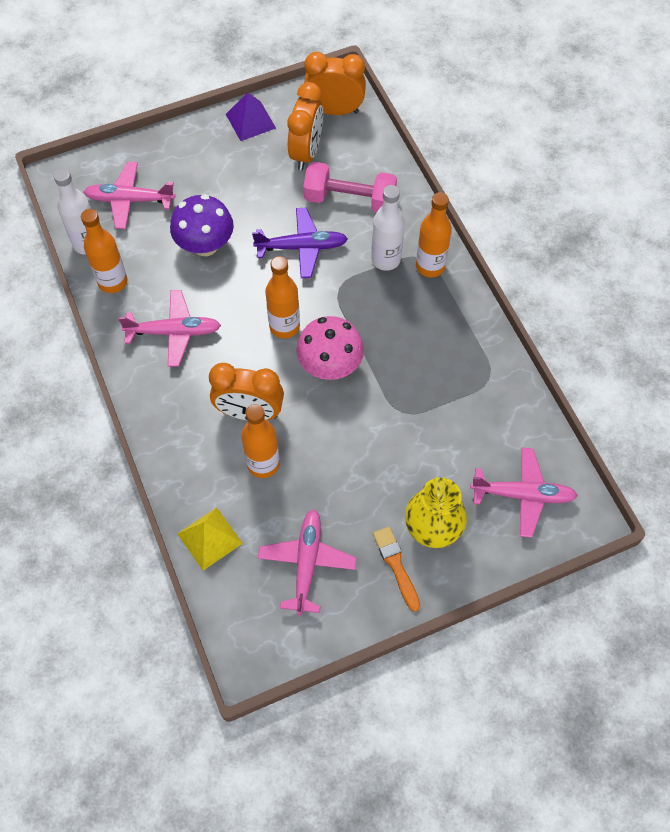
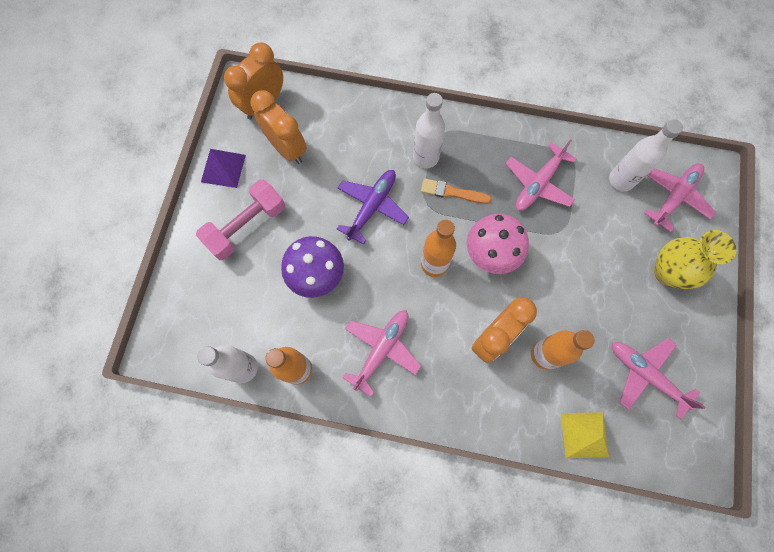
camera: 55 degrees left, 10 degrees up
(130, 200) = (226, 307): pink plane -> pink plane (538, 183)
(349, 200) = (354, 147): pink dumbbell -> pink dumbbell (246, 226)
(396, 565) = (681, 314): orange brush -> orange brush (452, 192)
(430, 266) = (453, 133): orange bottle -> none
(501, 436) = (621, 180): none -> white bottle

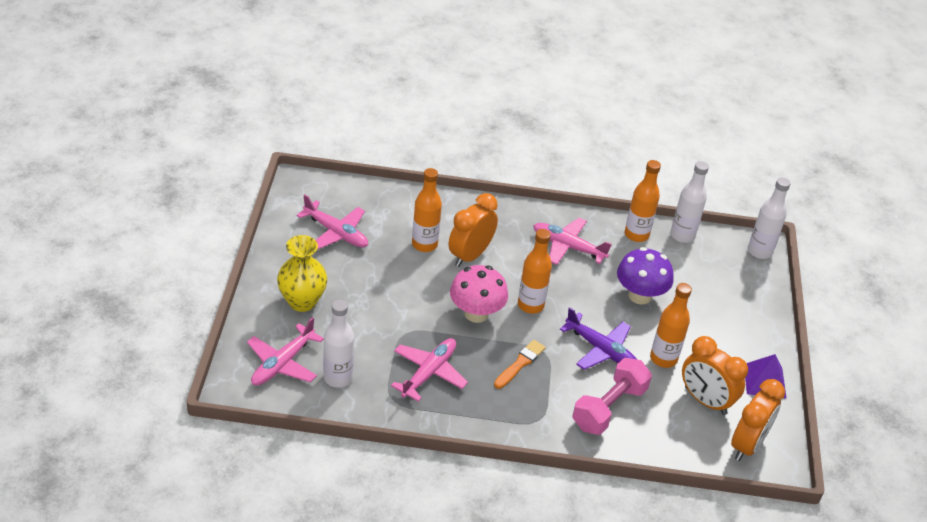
camera: 170 degrees right, 30 degrees down
(246, 226) = (720, 332): pink dumbbell -> pink dumbbell (609, 408)
(313, 195) = (663, 358): none -> orange bottle
(372, 207) = (601, 349): purple plane -> purple plane turned 75 degrees counterclockwise
(381, 350) = (568, 247): pink plane -> pink plane turned 90 degrees clockwise
(425, 157) = (553, 395): white bottle -> white bottle (759, 251)
(452, 192) = (520, 363): orange brush -> orange brush turned 60 degrees counterclockwise
(584, 435) = (392, 199): yellow pyramid -> none

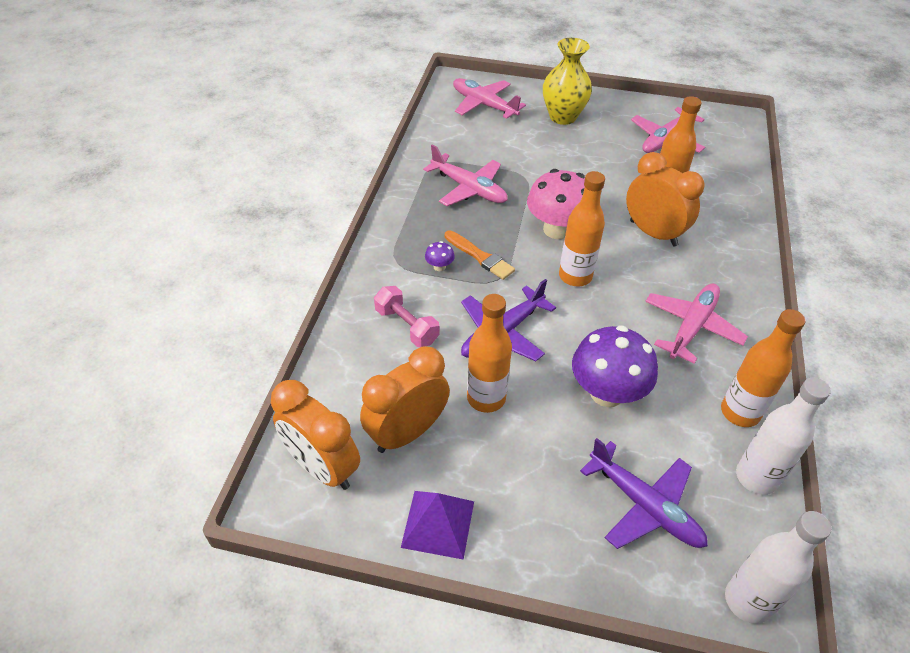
camera: 100 degrees right, 5 degrees up
(338, 378) = (465, 133): white bottle -> none
(538, 390) = (439, 267): none -> purple mushroom
(609, 408) = (406, 326): pink dumbbell -> pink dumbbell, size x0.65
(718, 285) = (644, 505): none -> purple plane

